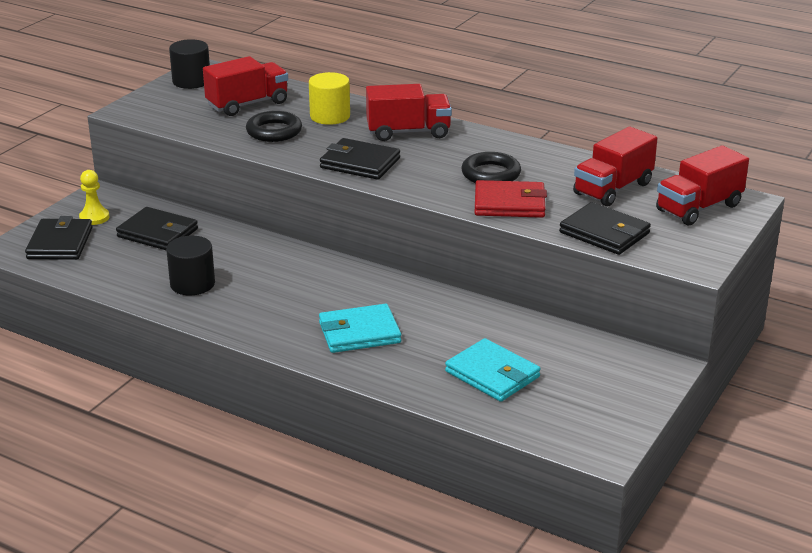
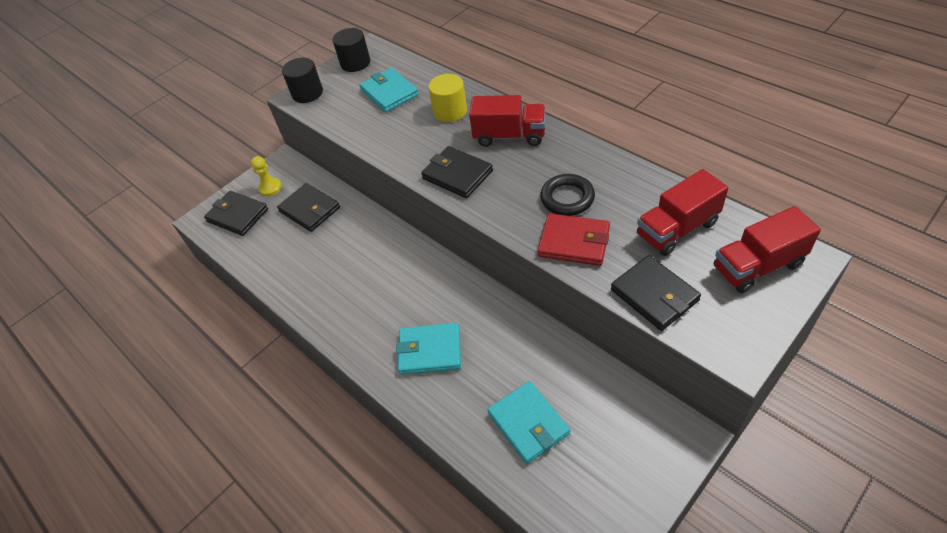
camera: 20 degrees right, 20 degrees up
(60, 243) = (237, 215): black wallet -> black wallet turned 75 degrees counterclockwise
(192, 284) = (317, 273): black cylinder -> black cylinder (307, 93)
(247, 104) = (389, 93): red truck -> turquoise wallet
(274, 131) = (399, 128): black ring -> none

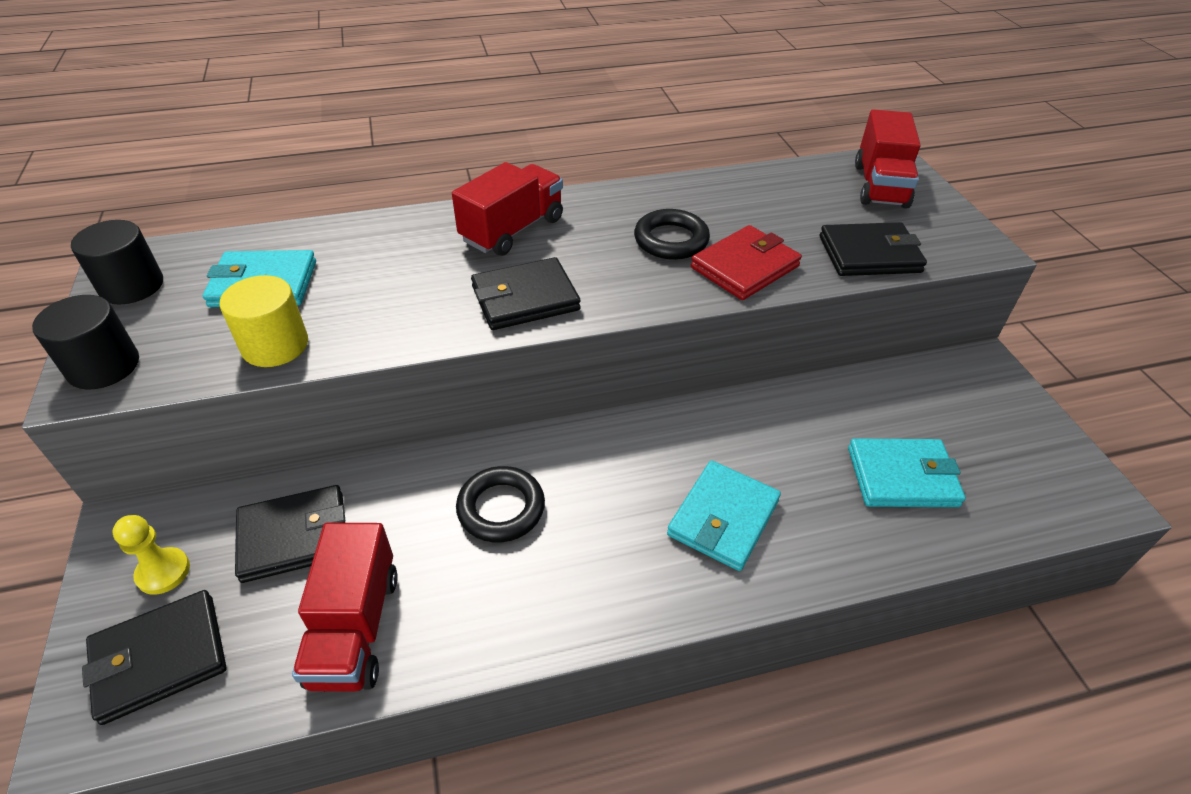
camera: 65 degrees left, 5 degrees down
(371, 263) = (501, 508): none -> black ring
(450, 111) = (395, 251): yellow cylinder -> yellow cylinder (275, 345)
(677, 229) = (791, 201): red truck -> red truck (355, 628)

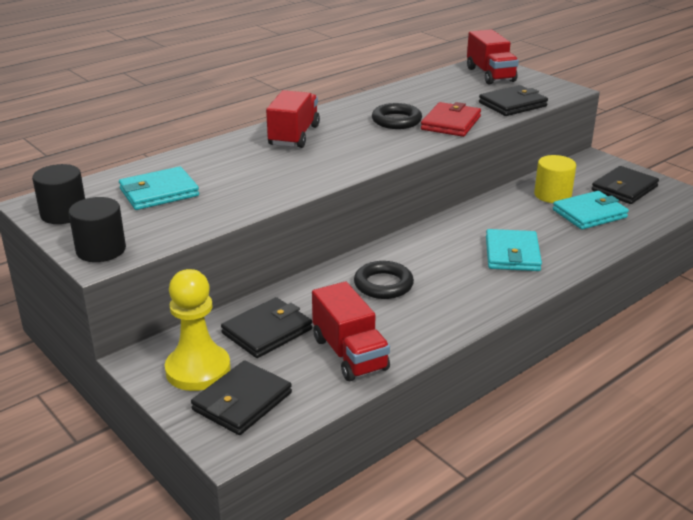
camera: 25 degrees left, 15 degrees down
(163, 572) = (198, 370): yellow pawn -> yellow pawn, size x1.80
(275, 345) = (206, 215): yellow cylinder -> yellow cylinder (552, 195)
(525, 298) = (339, 162): black wallet -> black wallet (624, 188)

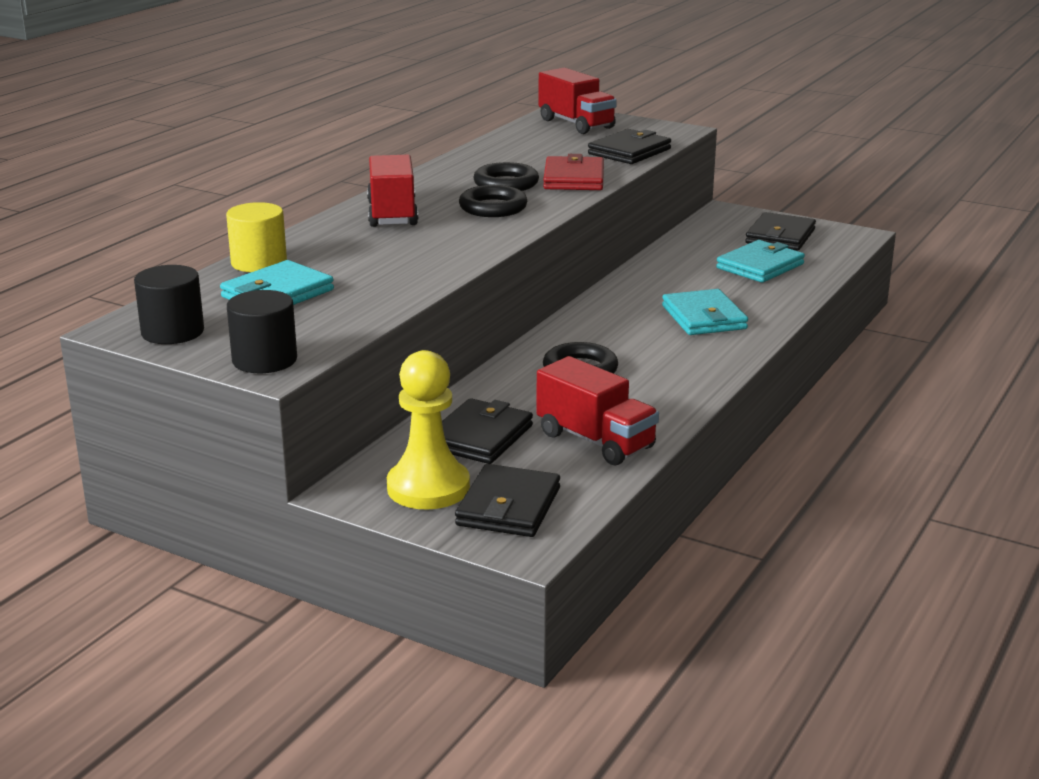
camera: 20 degrees left, 5 degrees down
(370, 140) = (493, 207): none -> black ring
(552, 195) = (705, 253): yellow cylinder -> yellow cylinder (259, 263)

